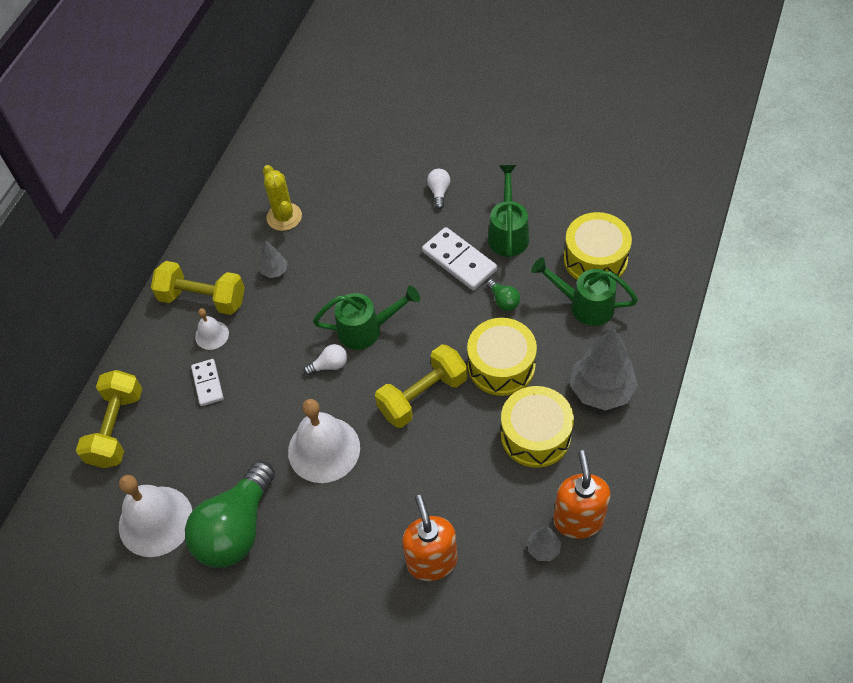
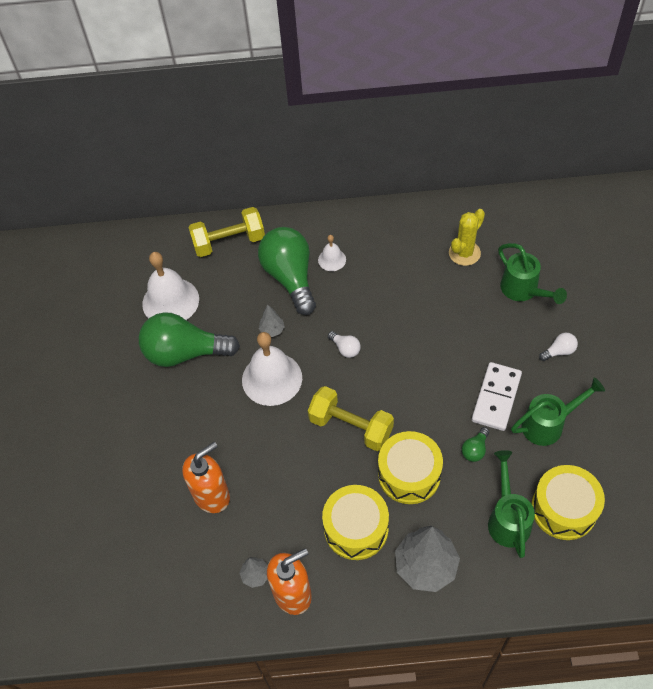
camera: 65 degrees right, 0 degrees up
(203, 299) = (359, 238): yellow dumbbell -> none
(207, 383) = (290, 277): white domino -> green light bulb
(275, 271) = (410, 272): grey tree -> grey tree (272, 330)
(366, 329) = (391, 359): green watering can -> green watering can (523, 290)

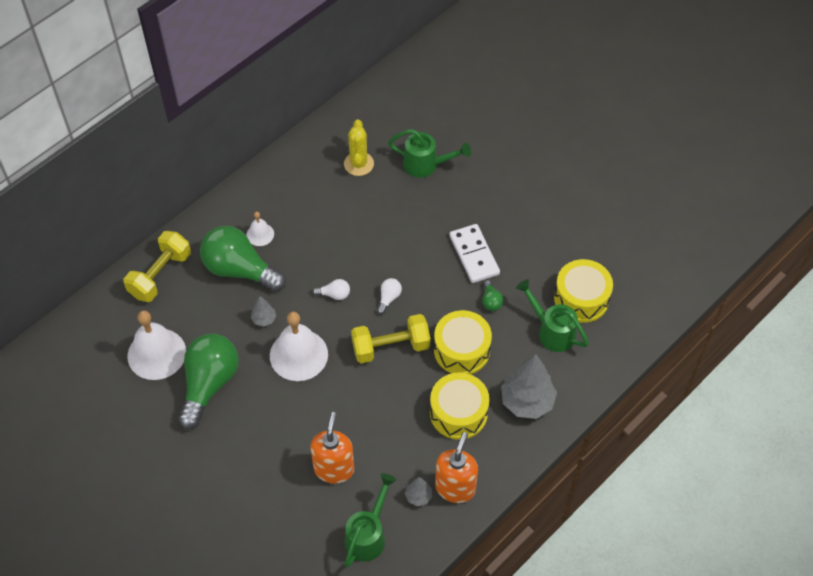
camera: 45 degrees left, 0 degrees up
(185, 353) = (209, 384): green light bulb -> green light bulb turned 150 degrees clockwise
(548, 424) = (524, 249): green watering can -> green watering can (368, 535)
(559, 351) = (488, 193): white light bulb -> white light bulb (389, 298)

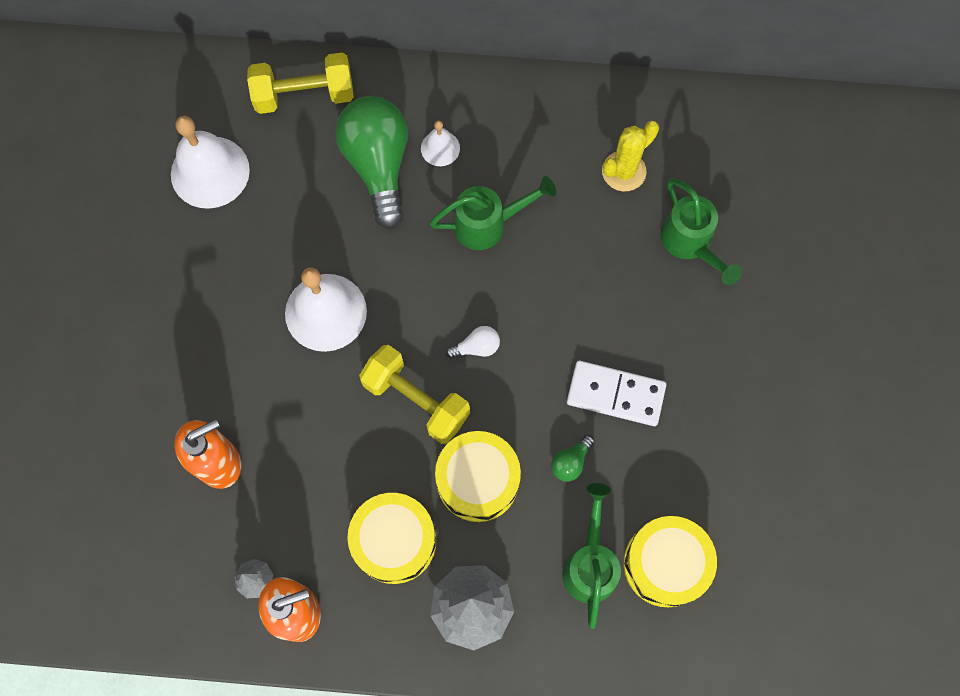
camera: 50 degrees right, 15 degrees up
(209, 384) = (217, 253): green light bulb -> none
(264, 319) = (339, 241): grey tree -> none
(334, 294) = (431, 286): white light bulb -> none
(368, 535) = (169, 562): green watering can -> green watering can (488, 224)
(474, 255) = (615, 394): white domino -> white domino turned 75 degrees clockwise

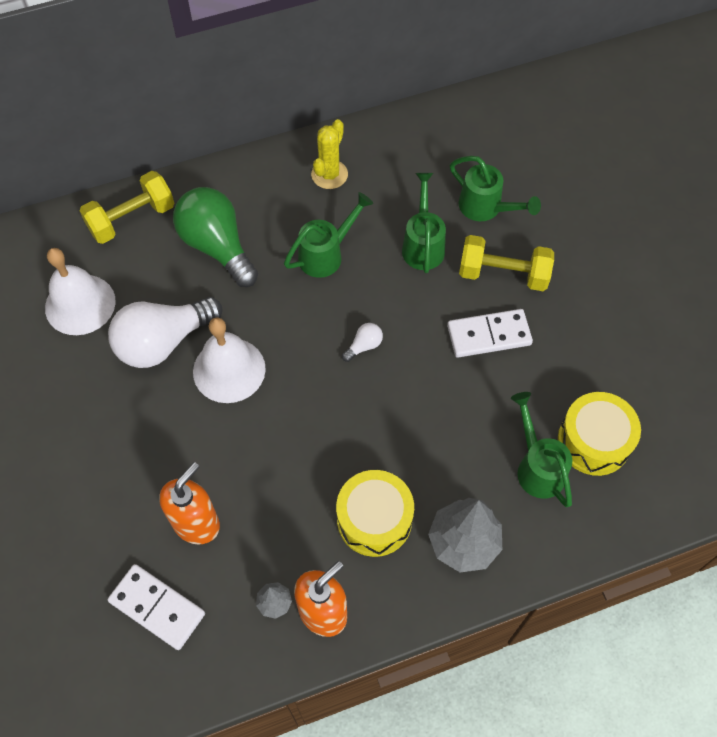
camera: 25 degrees left, 10 degrees down
(143, 531) = (157, 608): none -> white domino
(274, 251) = (163, 342): none -> white light bulb
(416, 400) = (336, 405): yellow dumbbell -> yellow dumbbell (503, 274)
(440, 148) = (260, 215): white bell -> none
(477, 480) = (417, 444): yellow drum -> none
(570, 462) = (481, 398): green light bulb -> none
(598, 257) = (423, 244): none -> green watering can
(623, 171) = (409, 178): yellow cactus -> yellow cactus (329, 174)

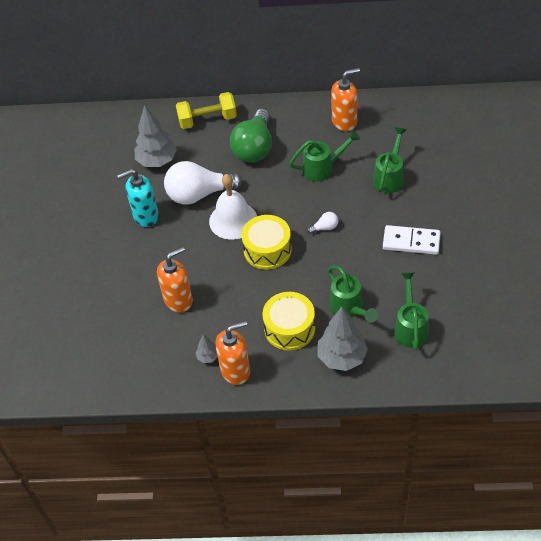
camera: 25 degrees right, 10 degrees down
(80, 304) = (157, 161): white bell -> grey tree
(95, 399) = (145, 216): none -> turquoise soap dispenser
(157, 608) = (137, 339): white domino -> none
(217, 246) = (254, 148): green light bulb -> green light bulb turned 150 degrees counterclockwise
(329, 174) = (344, 122): yellow cactus -> orange soap dispenser
(485, 208) = (442, 165): green watering can -> green watering can (349, 308)
(503, 274) = (437, 208): yellow dumbbell -> none
(593, 441) = (456, 322): yellow drum -> yellow drum (267, 250)

